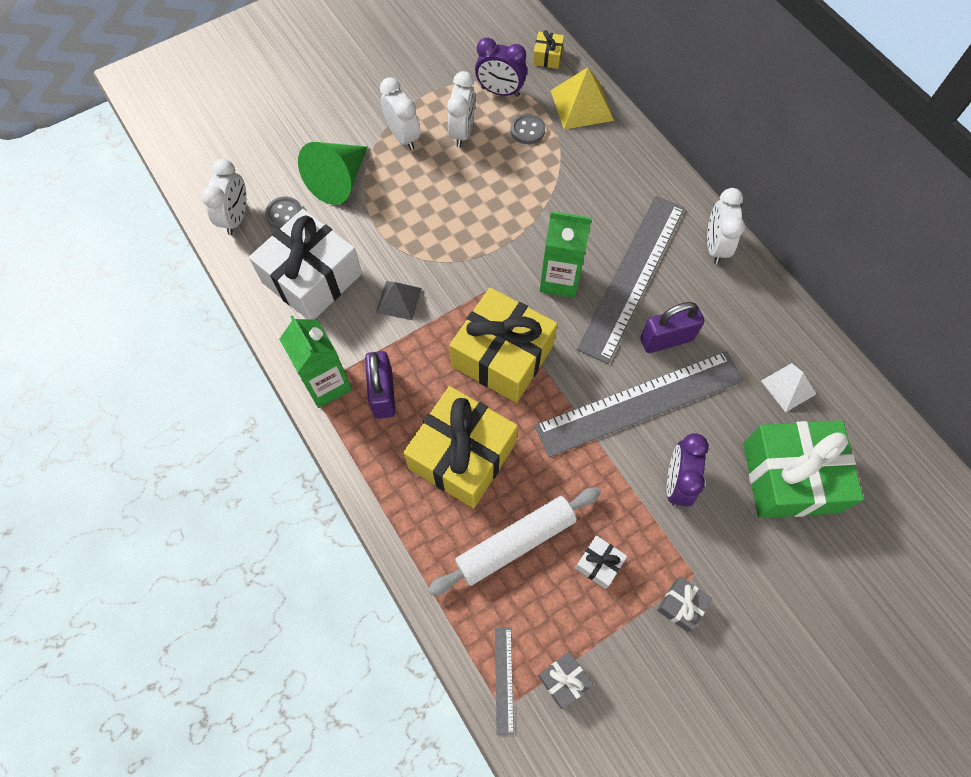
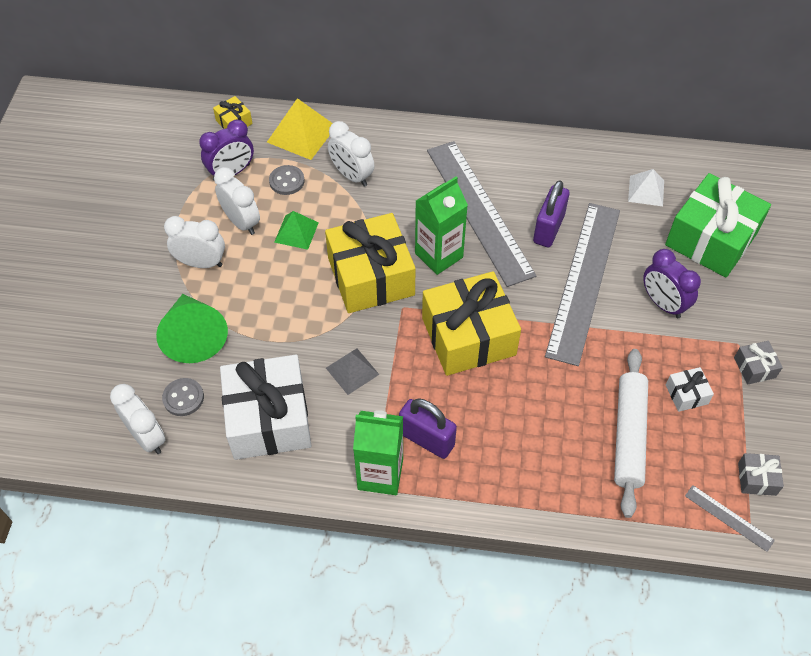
camera: 50 degrees left, 10 degrees down
(462, 455) = (528, 421): yellow gift -> yellow gift (371, 276)
(487, 171) = (296, 232): none -> green pyramid
(715, 246) = (502, 148): white clock -> white clock (352, 176)

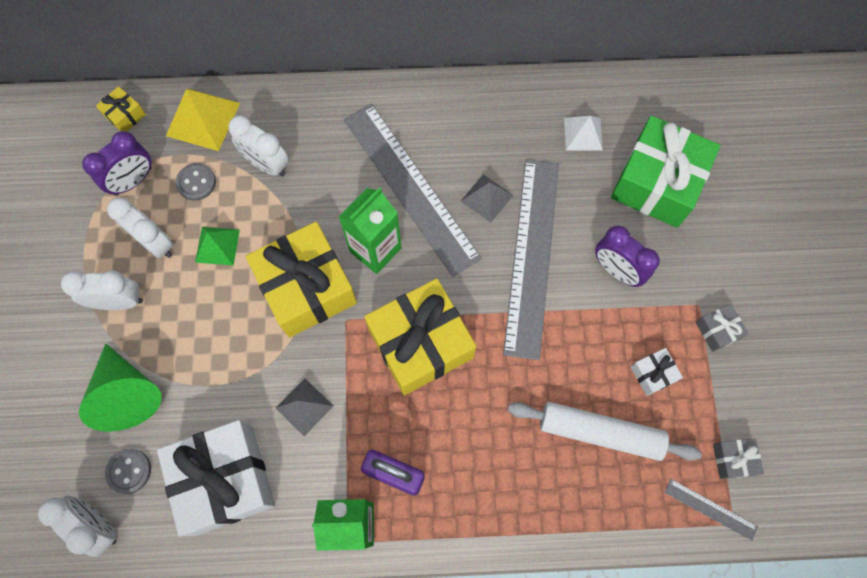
camera: 10 degrees left, 15 degrees up
(548, 229) = (487, 198): purple padlock -> grey pyramid
(628, 435) = (600, 432): white rolling pin -> white rolling pin turned 75 degrees counterclockwise

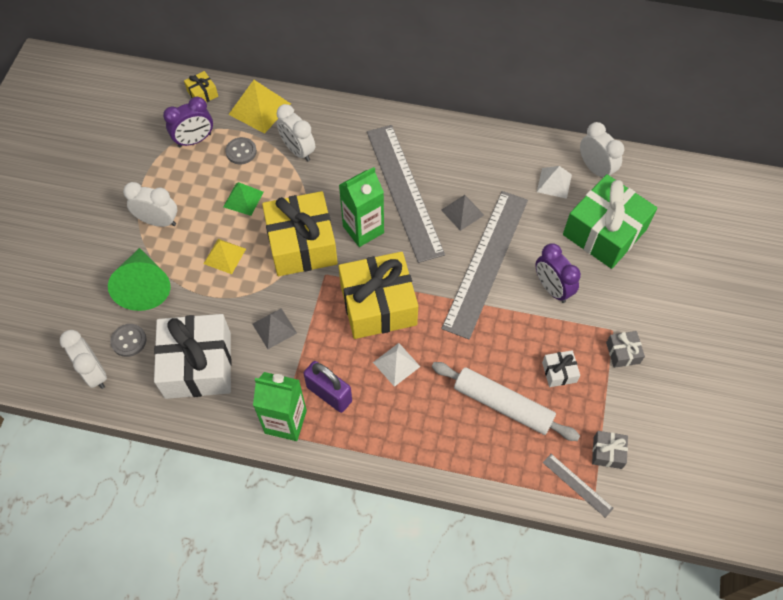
camera: 15 degrees right, 10 degrees down
(155, 243) = (197, 187): white clock -> white clock (595, 169)
(216, 327) = (224, 256): none -> yellow pyramid
(463, 414) = (396, 364): none -> white pyramid

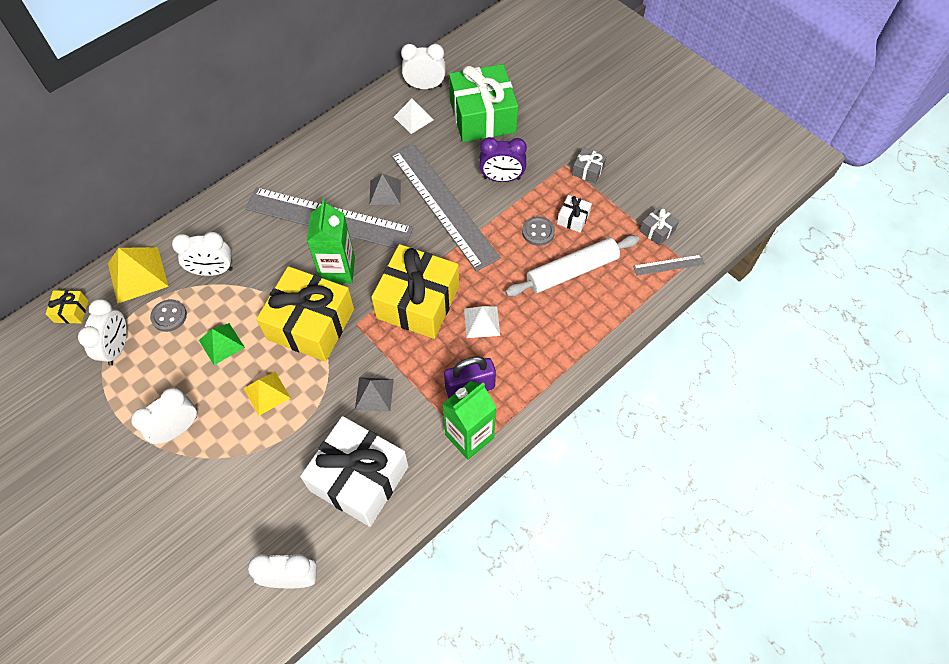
camera: 55 degrees left, 0 degrees up
(129, 341) = (284, 527): grey button -> grey button (538, 232)
(144, 286) = (237, 481): green cone -> none
(194, 140) = (117, 347): purple clock -> white clock

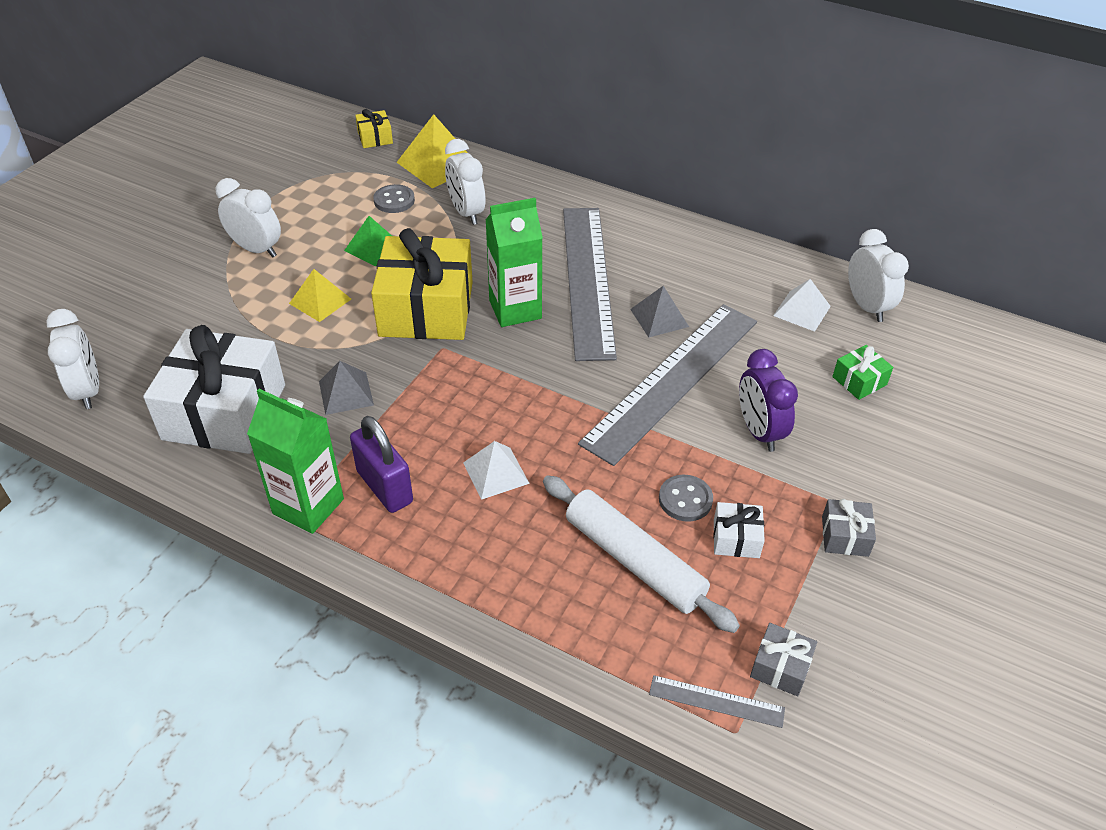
camera: 70 degrees right, 15 degrees down
(117, 347) = (343, 179): white clock -> none
(418, 302) = (499, 397): yellow gift -> none
(482, 116) = (859, 381): green gift -> green gift, size x0.42
(668, 265) = (716, 701): grey ruler -> grey ruler turned 45 degrees counterclockwise

